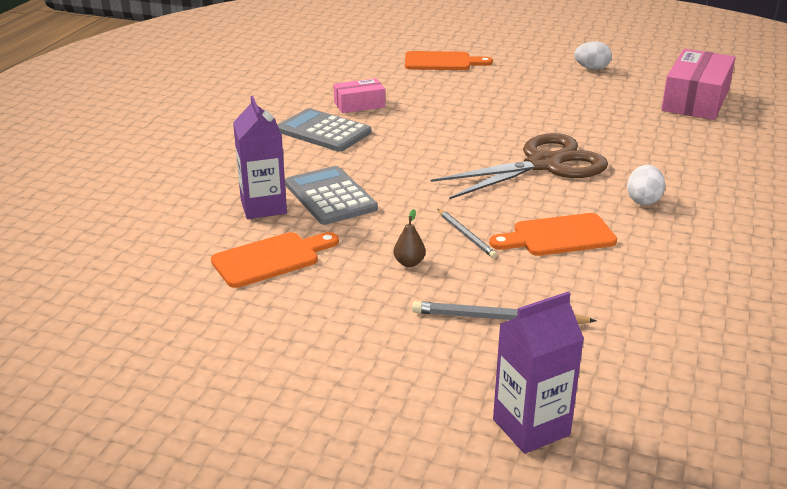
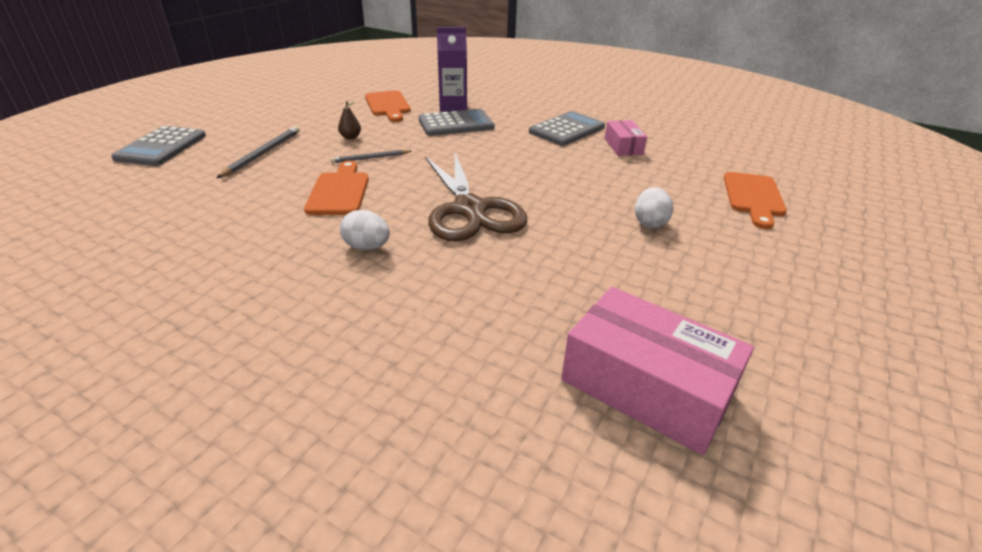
camera: 100 degrees right, 5 degrees up
(531, 427) = (161, 147): purple carton -> grey calculator
(591, 68) = (769, 307): white egg -> white egg (650, 223)

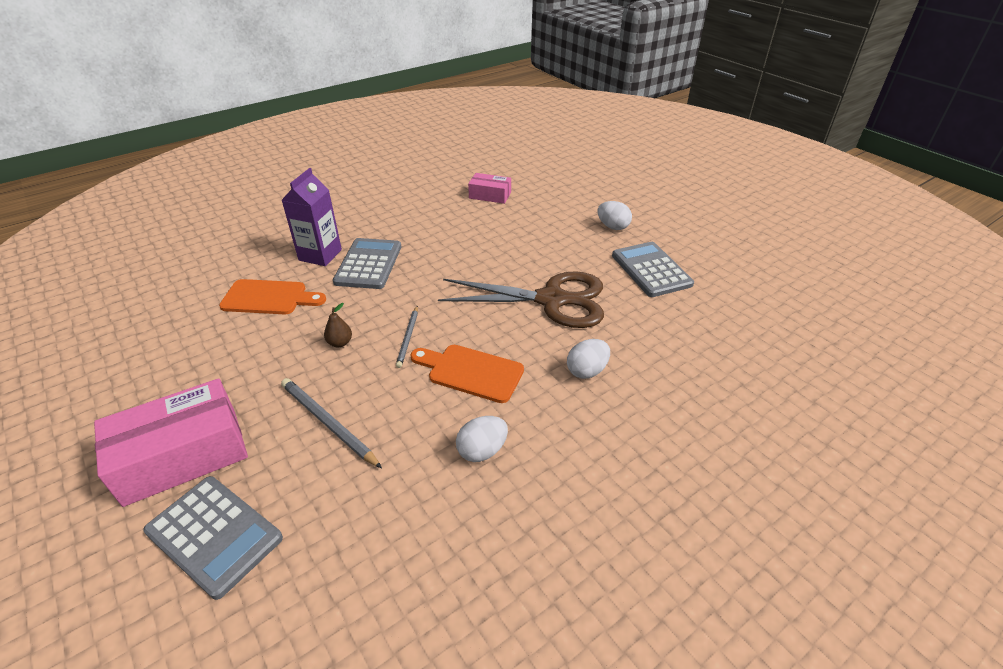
camera: 65 degrees left, 5 degrees up
(244, 215) = (482, 451): none -> white egg
(567, 130) = (436, 209): grey calculator -> grey calculator (651, 270)
(646, 386) = (778, 289): pink box -> pink box (182, 455)
(753, 197) = (599, 178): orange cutting board -> none

